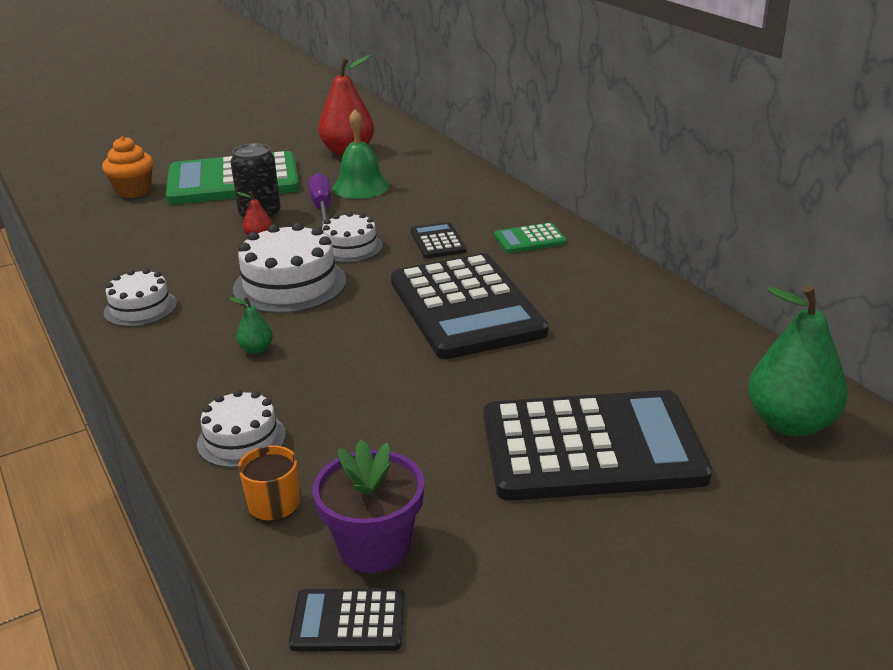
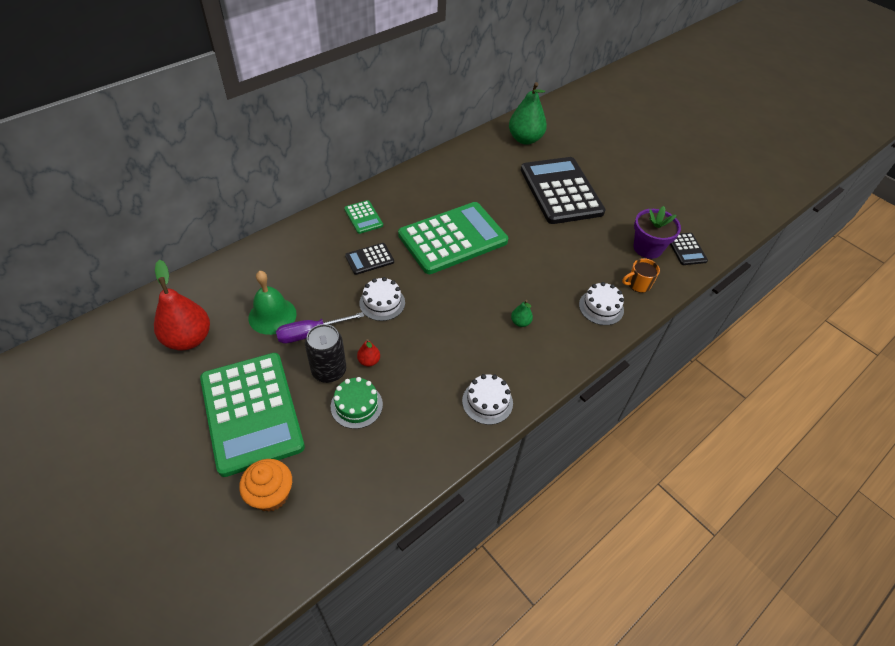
camera: 105 degrees left, 20 degrees up
(201, 229) = (356, 405): none -> green cake
(290, 285) = (440, 324): white cake -> none
(465, 307) = (453, 238): black calculator -> green calculator

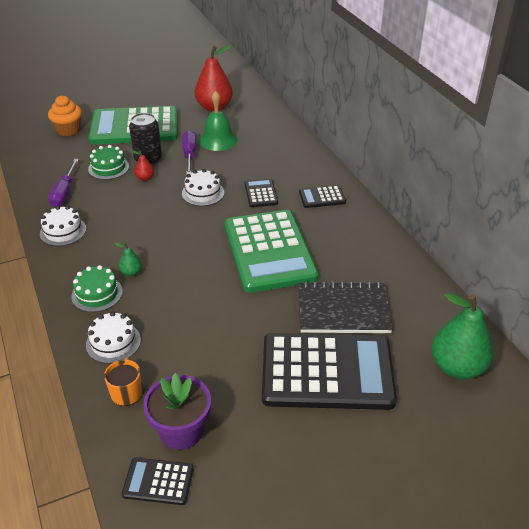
camera: 110 degrees right, 10 degrees down
(363, 217) = (322, 197): green calculator -> black calculator
(421, 431) = (64, 193): none -> purple screwdriver
(501, 190) = (343, 310): none -> black notebook
(557, 337) = (97, 294): none -> green cake

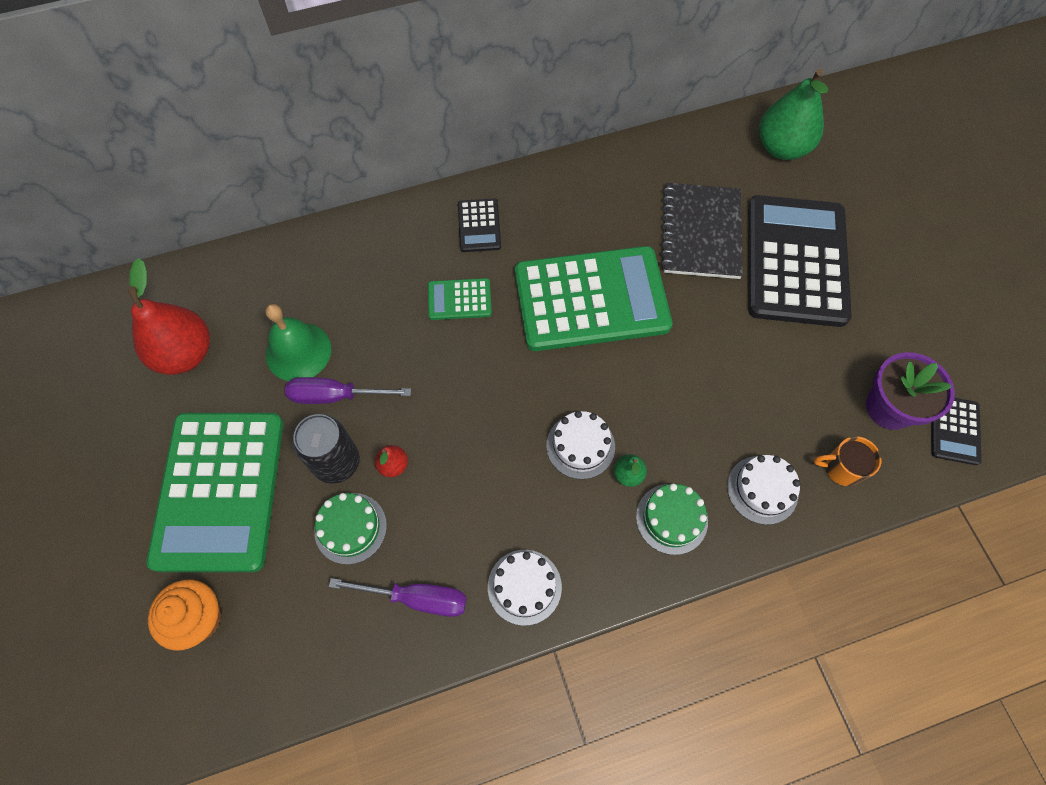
camera: 85 degrees left, 25 degrees up
(203, 193) = (447, 377): white cake -> white cake (580, 446)
(261, 193) = (459, 299): black calculator -> green calculator

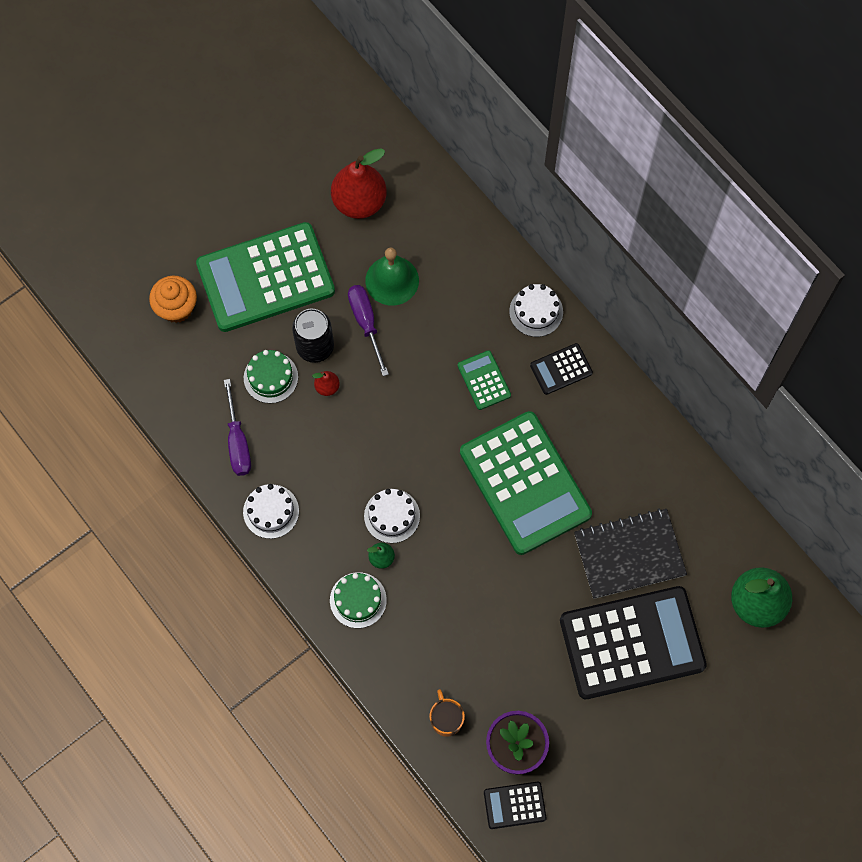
camera: 70 degrees right, 5 degrees up
(762, 489) = (406, 662): white cake -> white cake (536, 311)

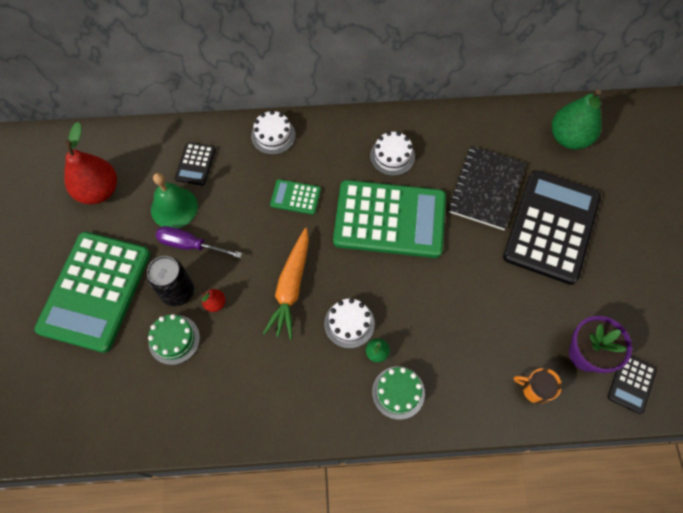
camera: 55 degrees left, 5 degrees down
(176, 308) = (58, 374): orange cupcake -> none
(238, 442) = (204, 400): purple screwdriver -> none
(271, 511) = (280, 412): white cake -> white cake (392, 156)
(389, 441) = (291, 288): none -> orange carrot
(561, 369) = (325, 146): black calculator -> black calculator (195, 164)

